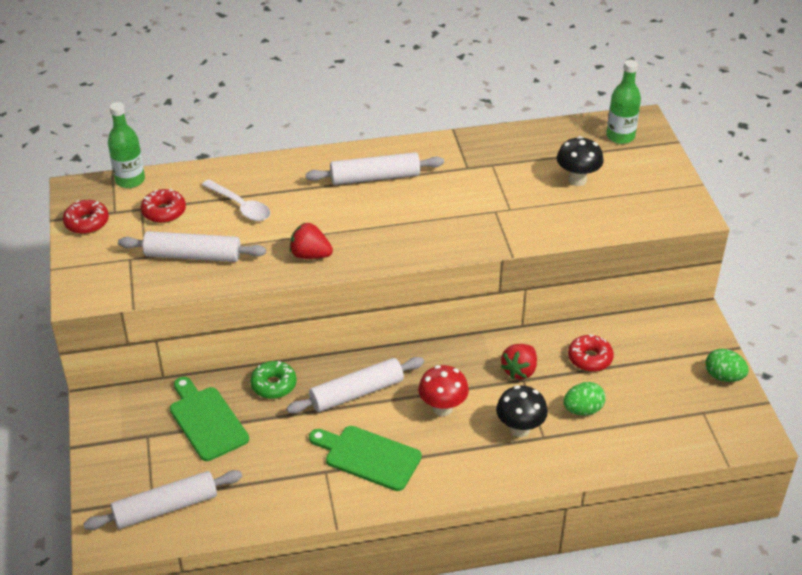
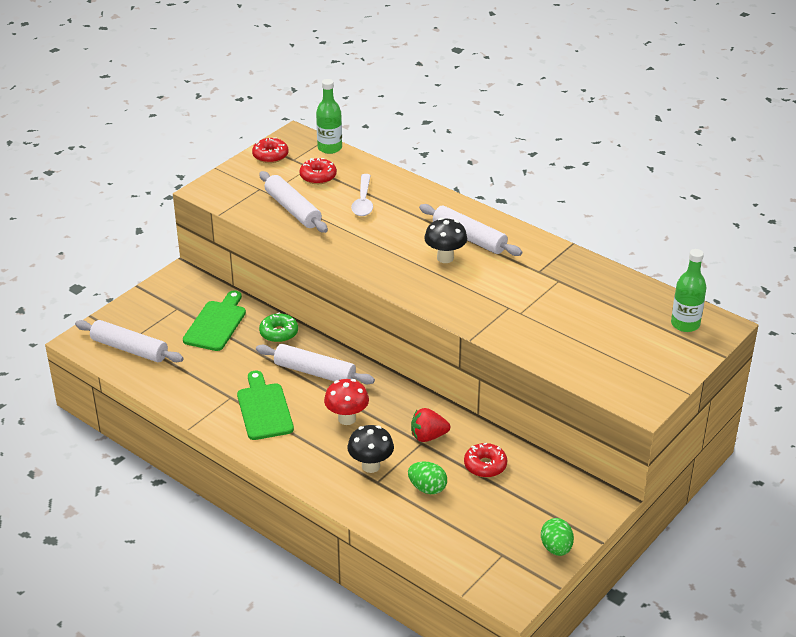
camera: 50 degrees right, 5 degrees down
(310, 255) = (354, 253): red strawberry -> none
(577, 180) = (600, 328): black mushroom -> black mushroom (445, 258)

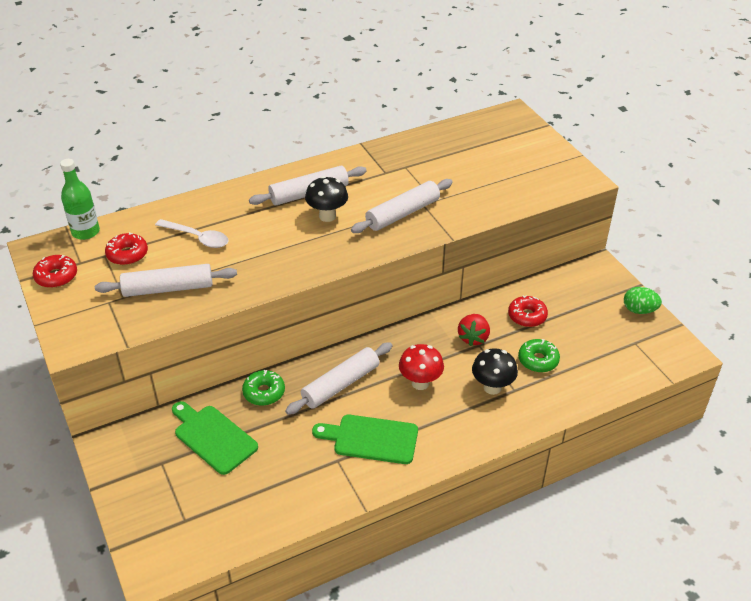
camera: 65 degrees left, 5 degrees up
(129, 349) = (200, 526): white rolling pin -> white rolling pin (402, 213)
(427, 488) = (538, 360): green egg -> green donut
(685, 324) = (501, 128): green bottle -> none

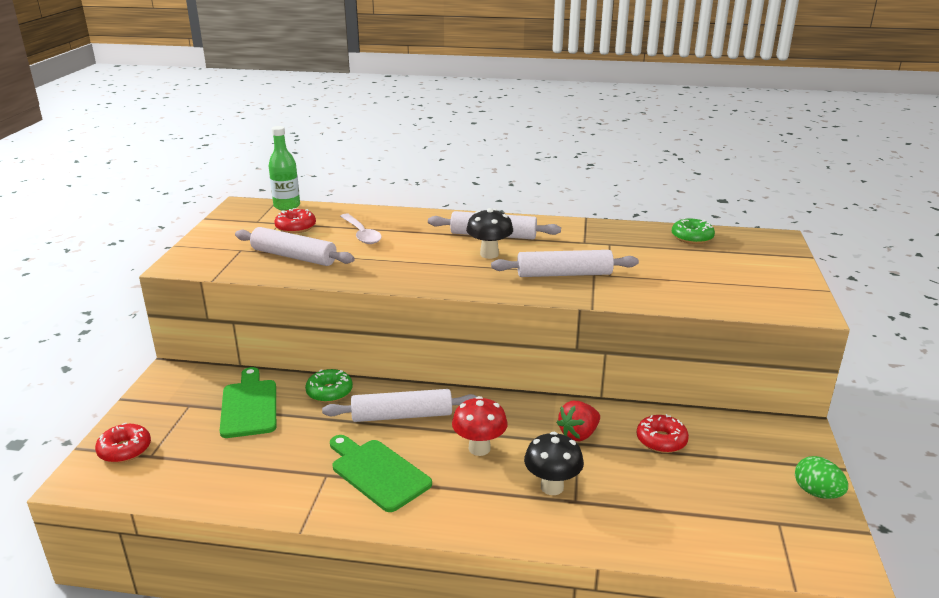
camera: 35 degrees right, 15 degrees down
(56, 276) = (229, 224): red donut -> red donut (125, 450)
(538, 360) = (632, 486): green donut -> green donut (692, 237)

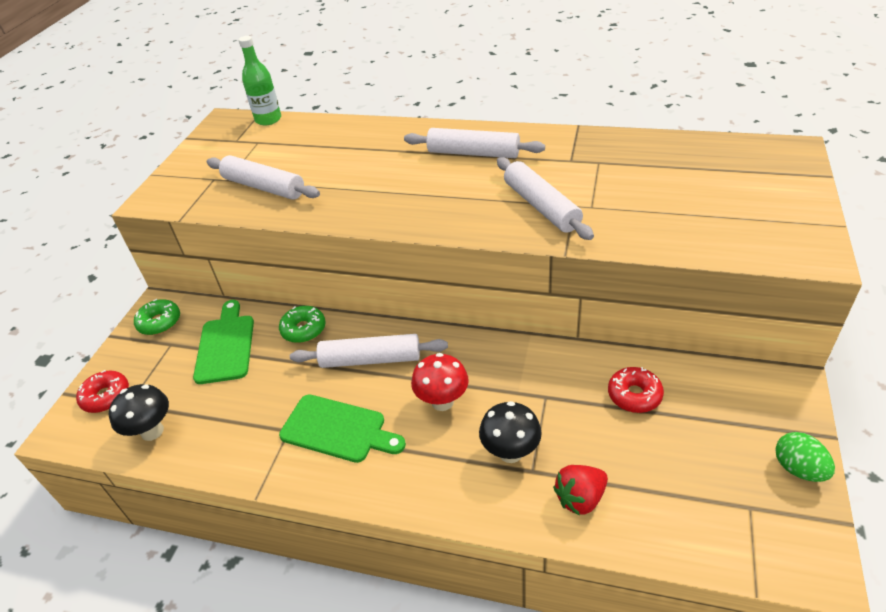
camera: 10 degrees right, 15 degrees up
(296, 227) = (272, 148): red donut -> none
(361, 234) = (336, 155): white spoon -> none
(377, 472) = (338, 429): green cutting board -> green cutting board turned 150 degrees clockwise
(489, 254) = (465, 180): black mushroom -> black mushroom (152, 431)
(564, 274) = (541, 206): white rolling pin -> white rolling pin turned 60 degrees clockwise
(578, 434) = (547, 386): red strawberry -> red strawberry (580, 498)
(692, 237) = (693, 151): green donut -> green donut (159, 322)

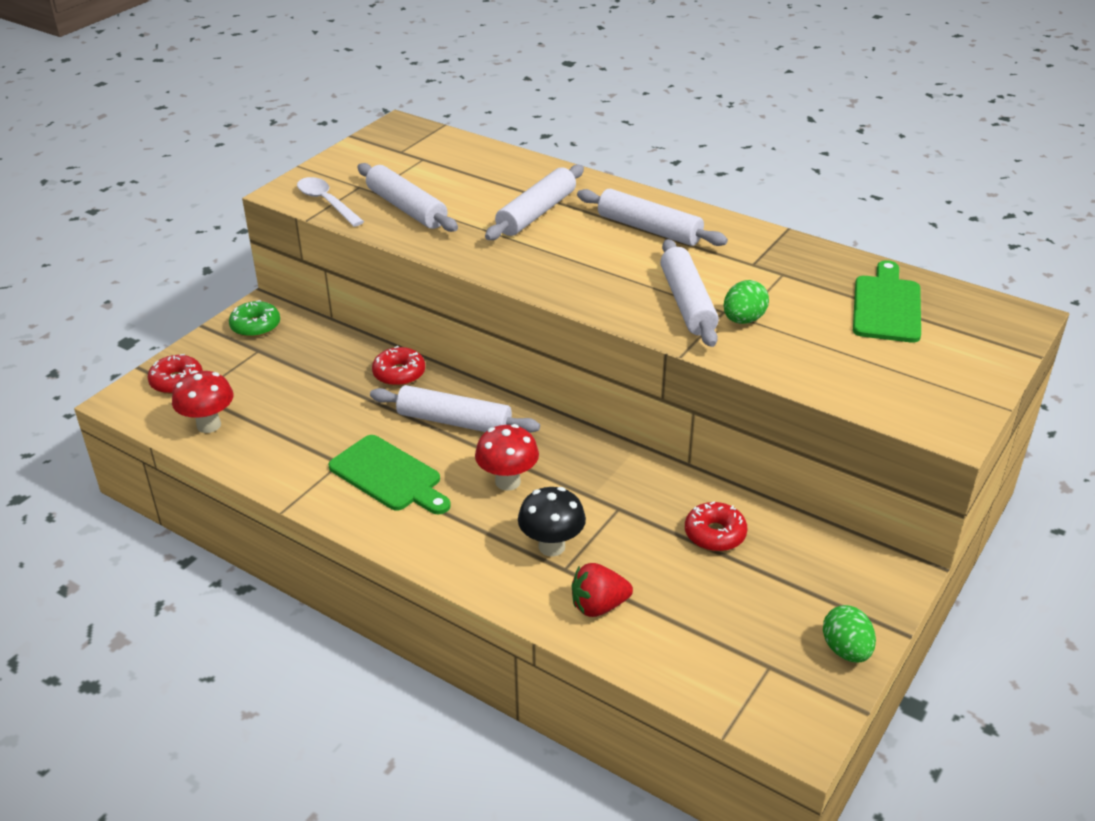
camera: 15 degrees right, 5 degrees down
(152, 431) = (209, 425): black mushroom -> red mushroom
(191, 200) = (326, 202): none -> white spoon
(225, 345) = (312, 367): green cutting board -> green cutting board (886, 306)
(268, 119) = (446, 136): green bottle -> none
(303, 329) = (399, 374): green donut -> red donut
(375, 163) = (536, 213): none -> white rolling pin
(594, 208) = (743, 320): none -> green egg

